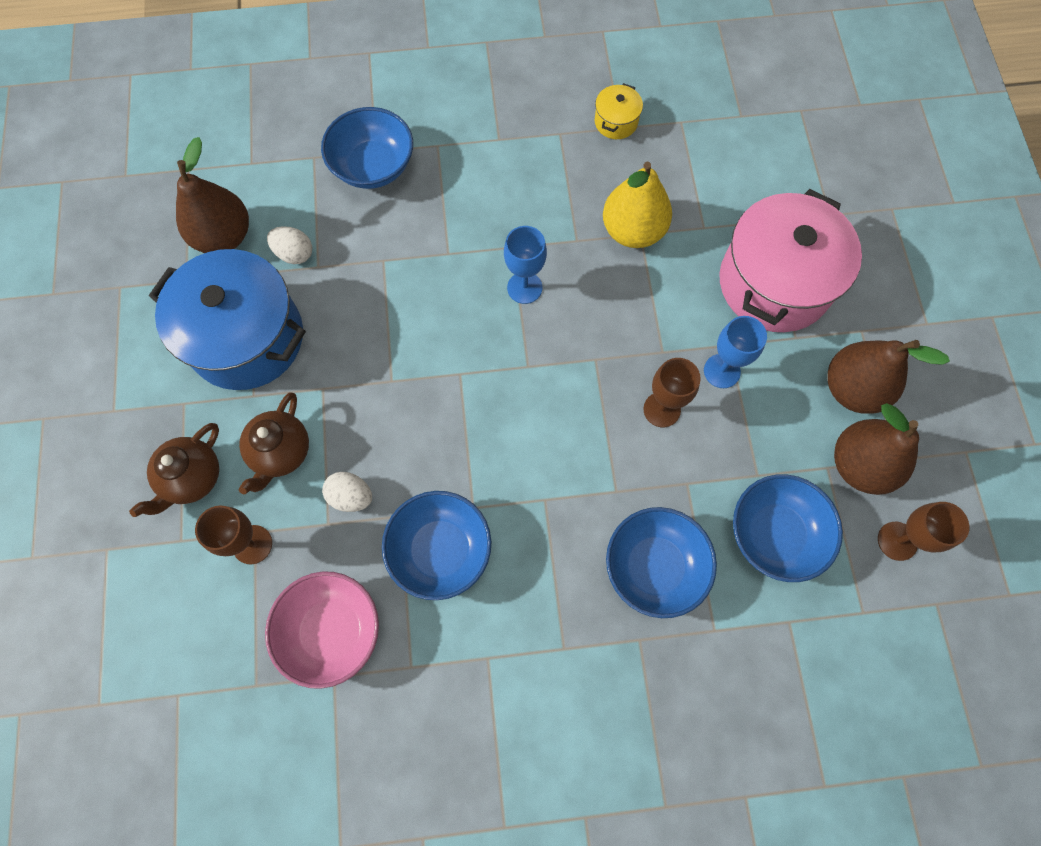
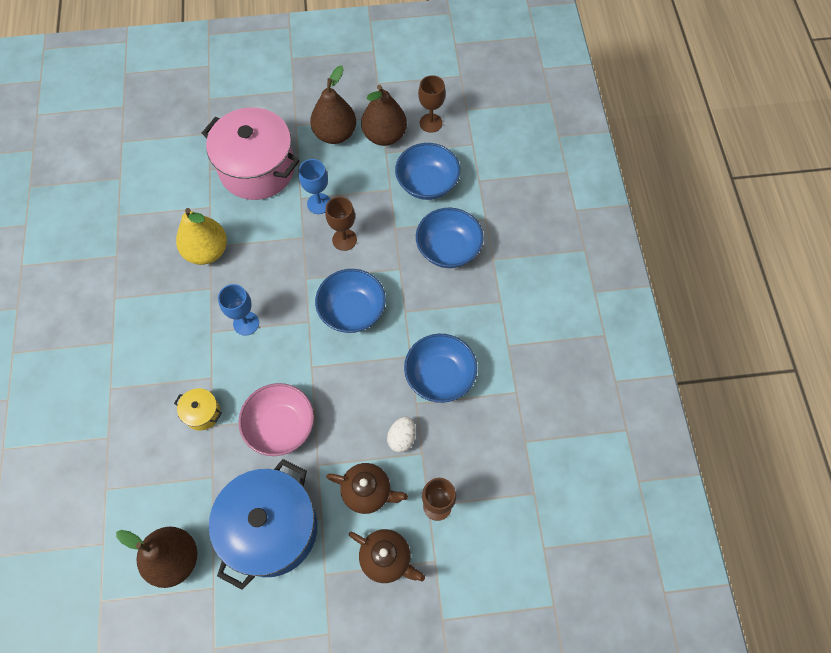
camera: 90 degrees left, 5 degrees down
(294, 253) = (198, 497): white egg -> none
(331, 630) = (495, 445): pink bowl -> pink bowl (280, 426)
(373, 166) = (122, 438): blue bowl -> blue bowl (352, 310)
(616, 122) = (110, 259): yellow pot -> yellow pot (202, 413)

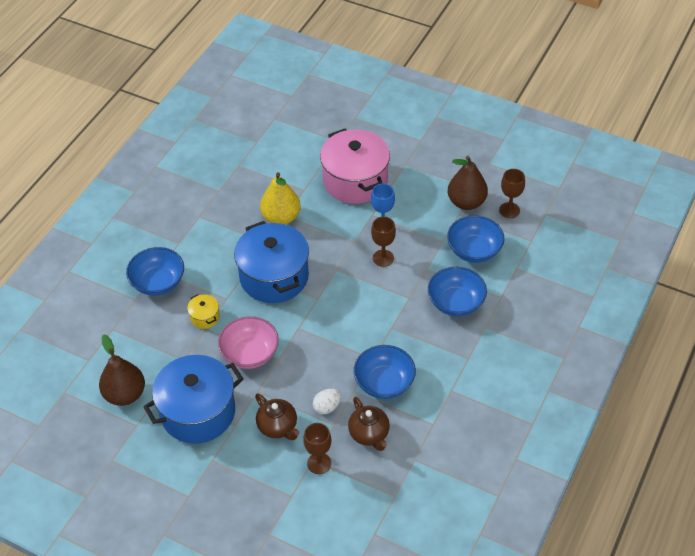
camera: 35 degrees right, 15 degrees down
(246, 323) = (274, 277): blue goblet -> blue pot
(335, 134) = (429, 184): brown pear -> none
(352, 310) = (353, 307): blue bowl -> blue bowl (158, 282)
(386, 558) = (260, 475): brown teapot -> brown teapot (369, 434)

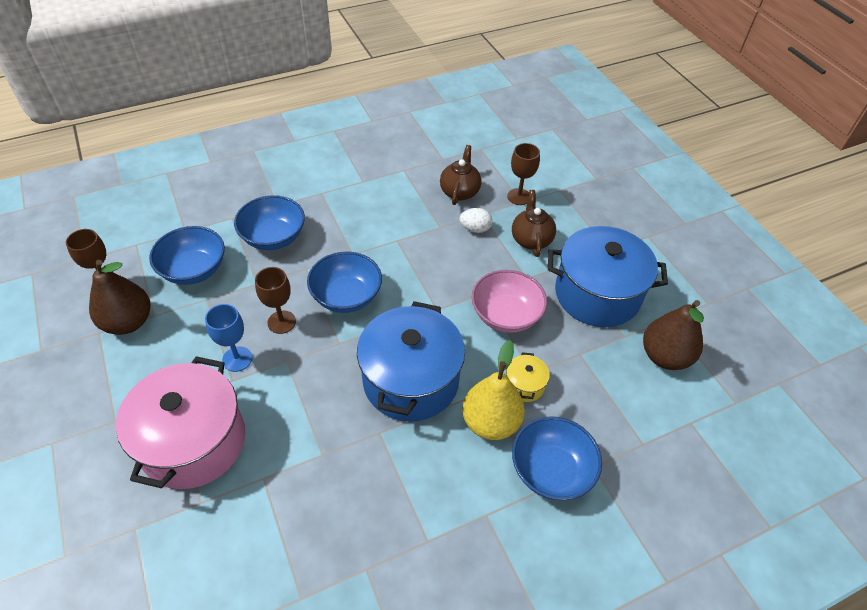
camera: 145 degrees left, 0 degrees up
(281, 217) = (330, 455): yellow pear -> yellow pear (490, 422)
(384, 383) = (408, 217): blue bowl -> blue bowl (346, 296)

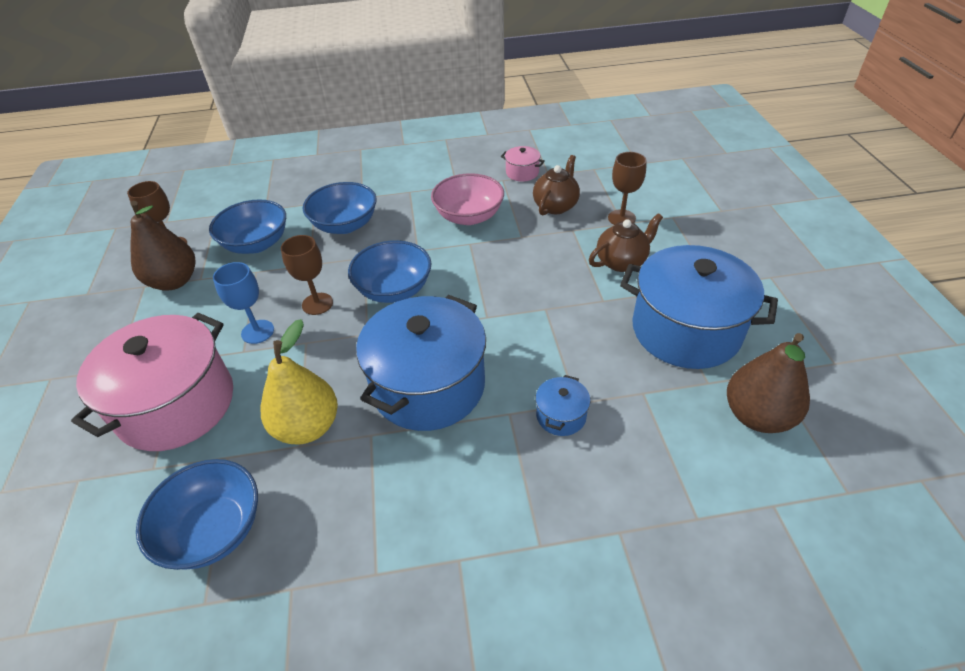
camera: 20 degrees right, 5 degrees down
(419, 160) = (522, 173): none -> pink pot
(475, 229) = (560, 243): white egg -> none
(490, 422) = (504, 450): yellow pear -> yellow pear (307, 427)
(506, 315) = (564, 335): pink bowl -> pink bowl (469, 216)
(524, 385) = (561, 416): yellow pot -> blue pot
(531, 239) = (621, 262): brown teapot -> brown teapot turned 45 degrees clockwise
(551, 470) = (561, 524): blue bowl -> blue bowl (214, 530)

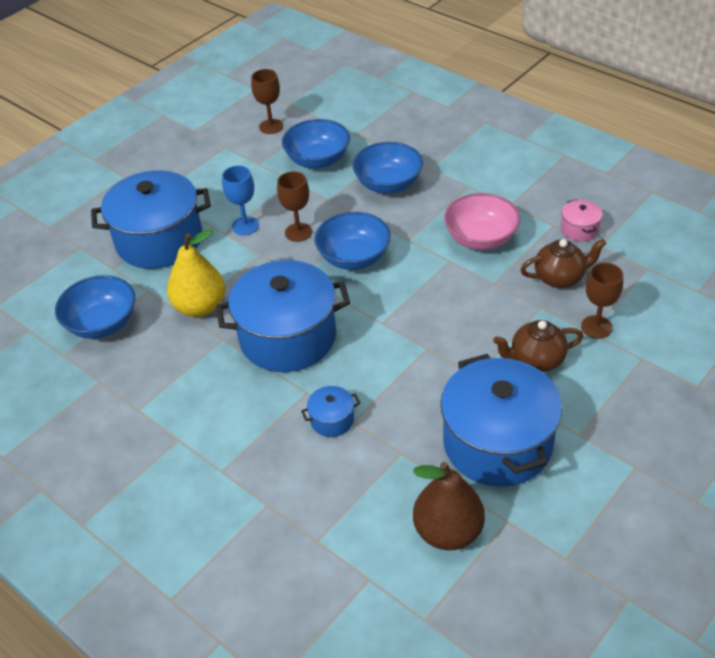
camera: 50 degrees right, 0 degrees up
(174, 281) = (243, 155): brown pear -> none
(176, 404) = (159, 240): pink pot -> blue pot
(621, 262) = (536, 360): brown teapot -> brown teapot turned 150 degrees clockwise

